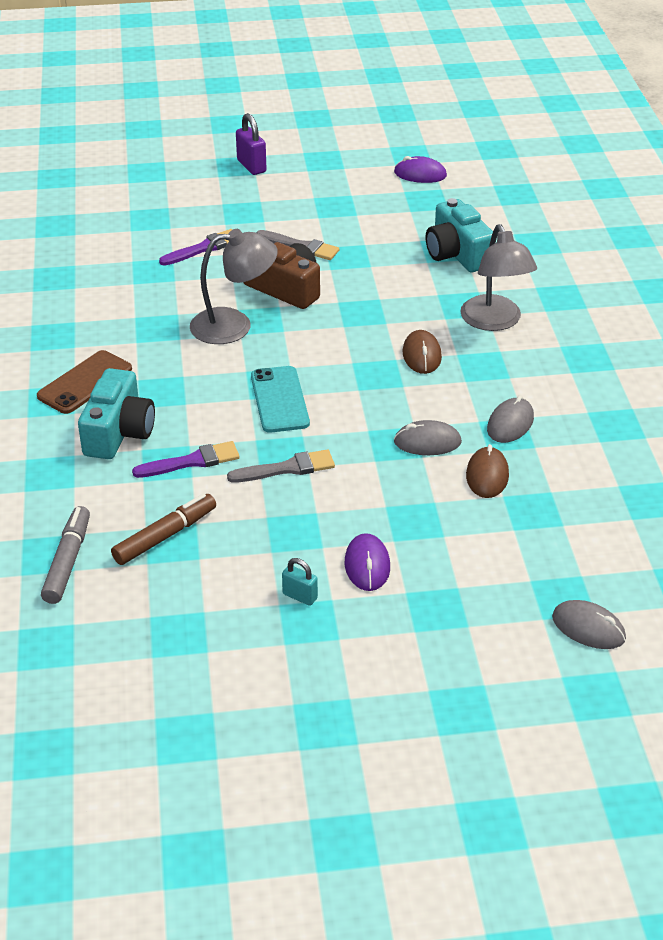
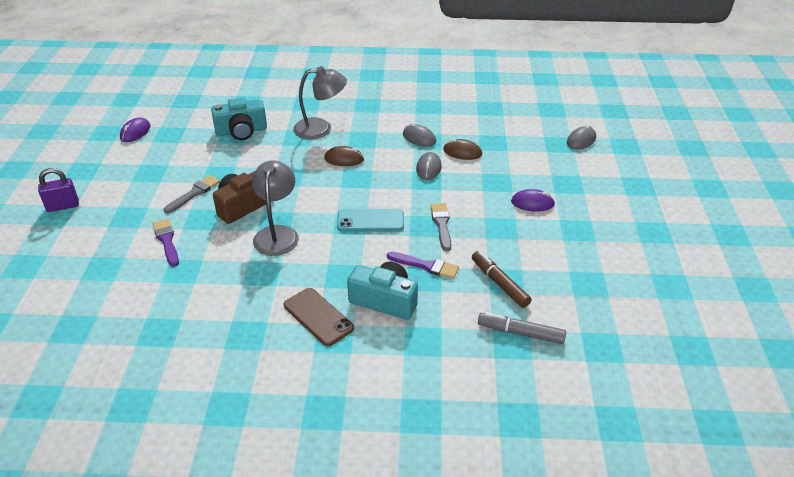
camera: 80 degrees left, 0 degrees up
(192, 461) = (426, 266): purple brush -> purple brush turned 120 degrees clockwise
(300, 596) = (557, 231): turquoise padlock -> none

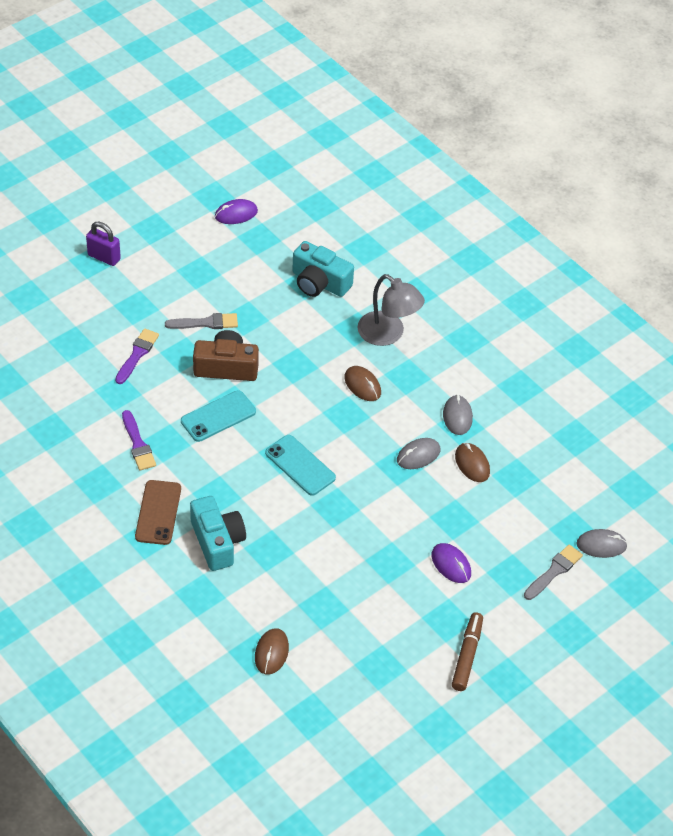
camera: 45 degrees right, 10 degrees up
(277, 234) = (218, 416): grey lamp -> turquoise phone
(426, 266) = (284, 541): purple brush -> purple brush (138, 444)
(441, 224) = (348, 517): grey brush -> grey brush (554, 571)
(499, 283) = (315, 604): brown marker -> brown marker (467, 655)
(520, 333) = (271, 653): grey marker -> brown mouse

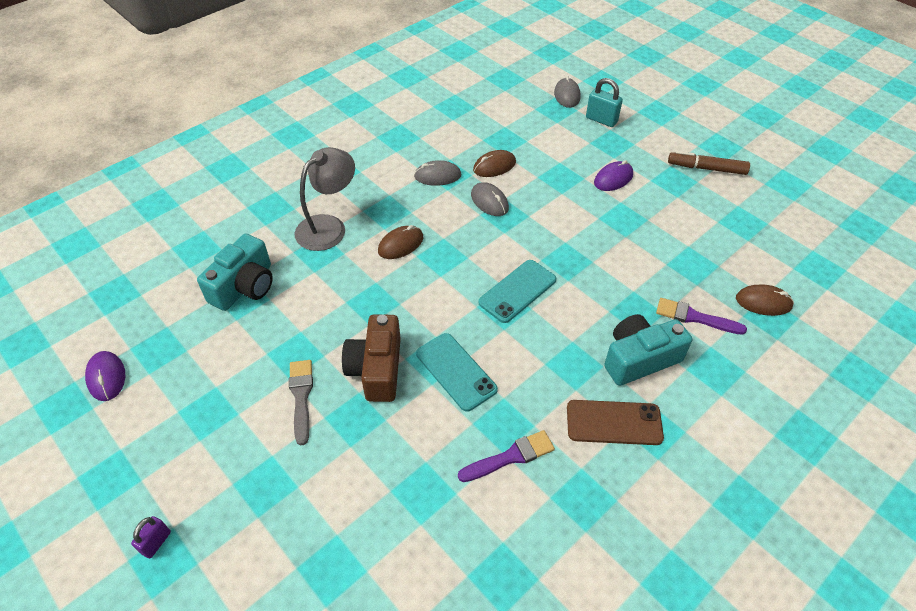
camera: 90 degrees left, 0 degrees up
(104, 257) = (156, 542): purple padlock -> purple padlock, size x0.64
(137, 354) = (355, 474): purple brush -> purple brush (695, 317)
(554, 571) = (601, 120): grey brush -> turquoise padlock

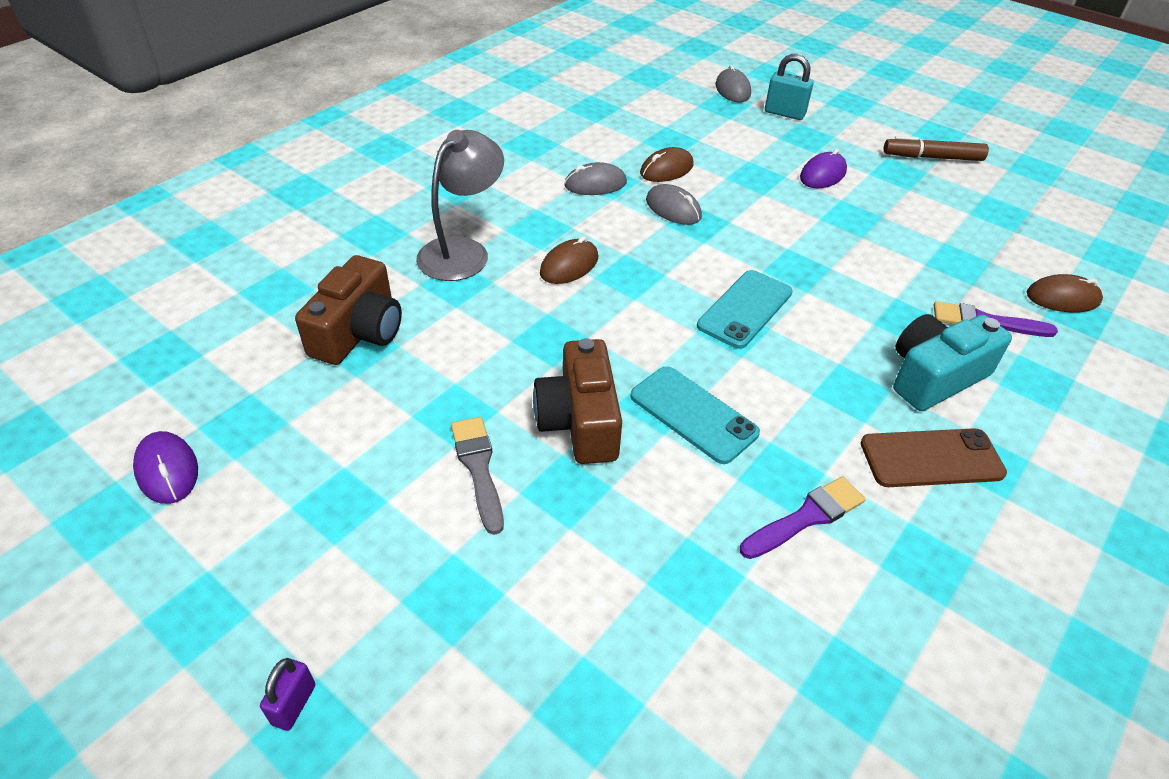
camera: 10 degrees left, 5 degrees down
(244, 286) = (359, 332): turquoise camera -> brown camera

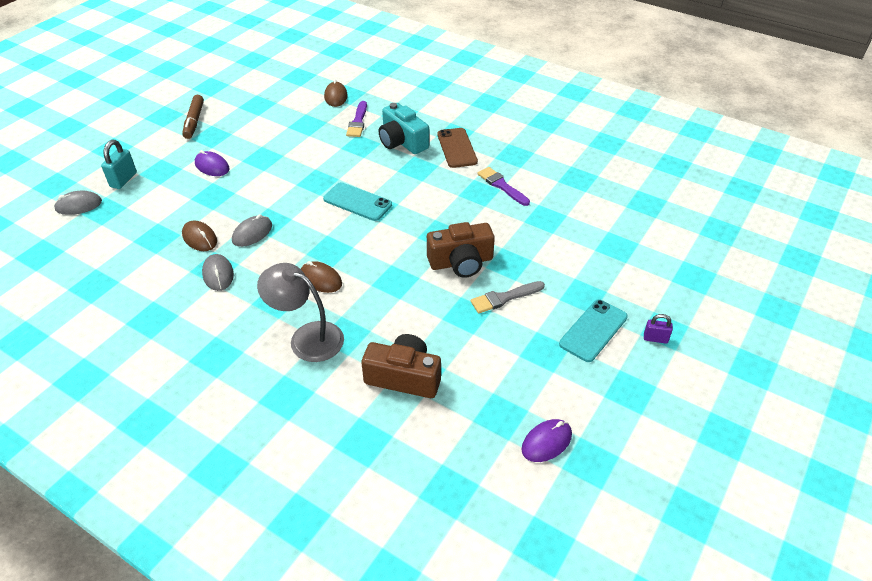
camera: 95 degrees left, 0 degrees up
(693, 414) = (446, 220): turquoise phone -> turquoise phone (593, 330)

